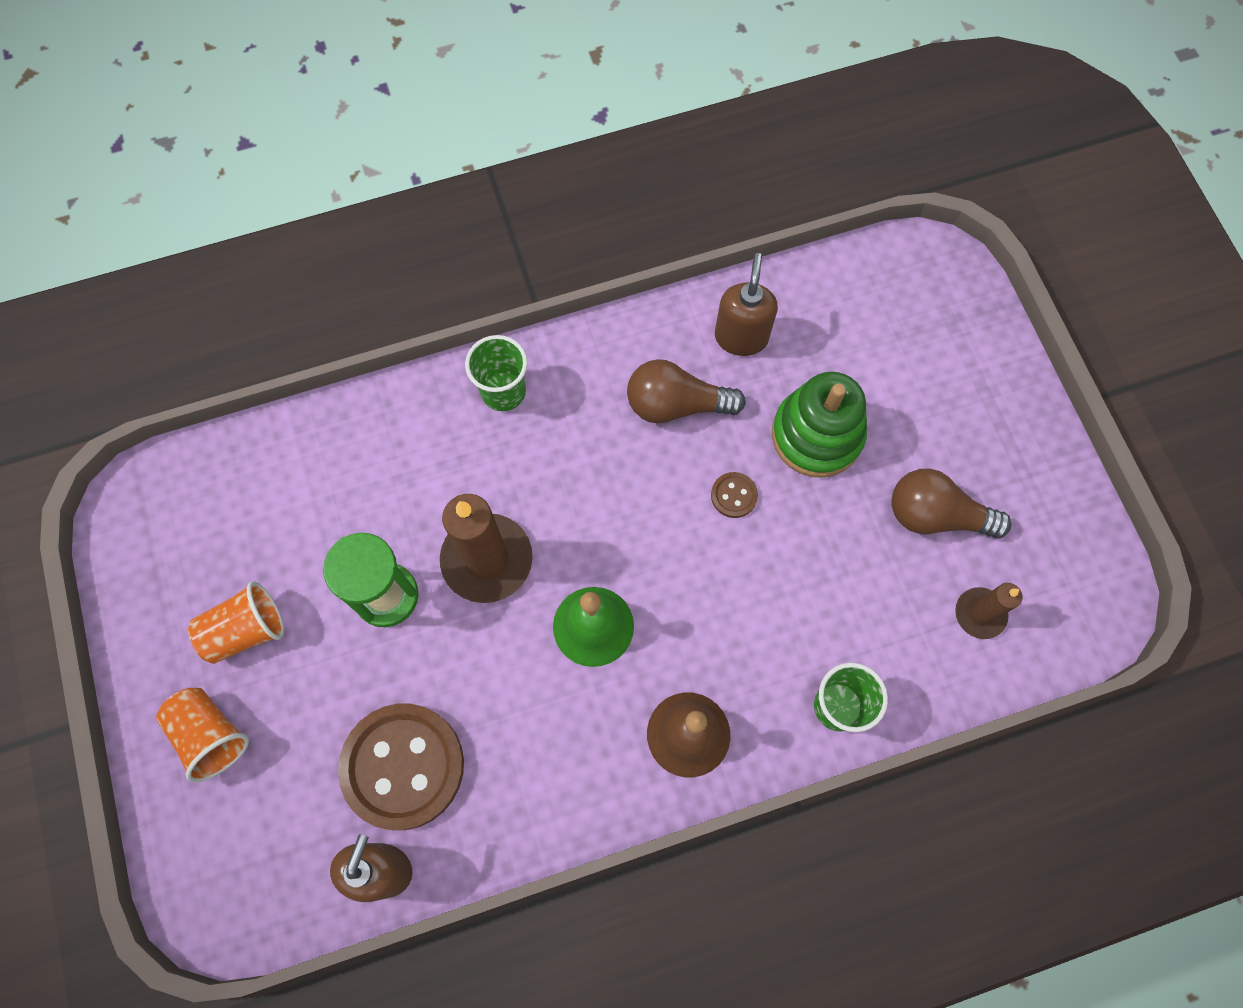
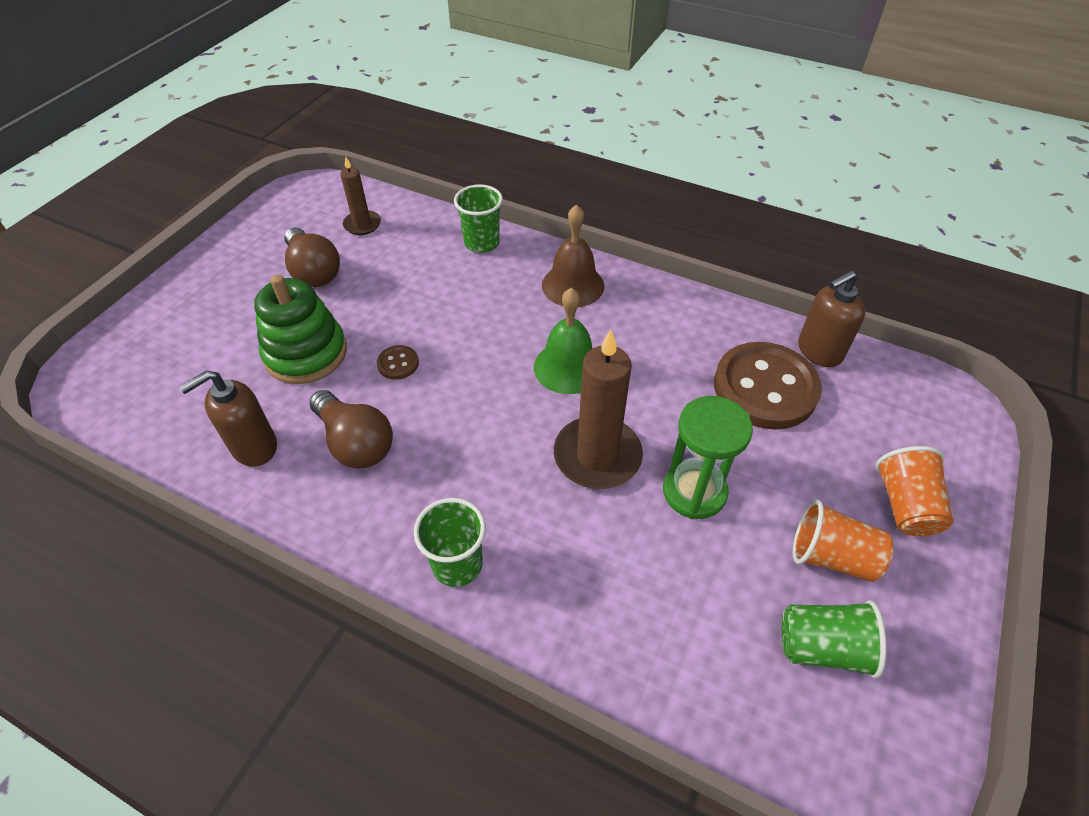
camera: 135 degrees left, 20 degrees down
(214, 550) = (823, 647): none -> green cup

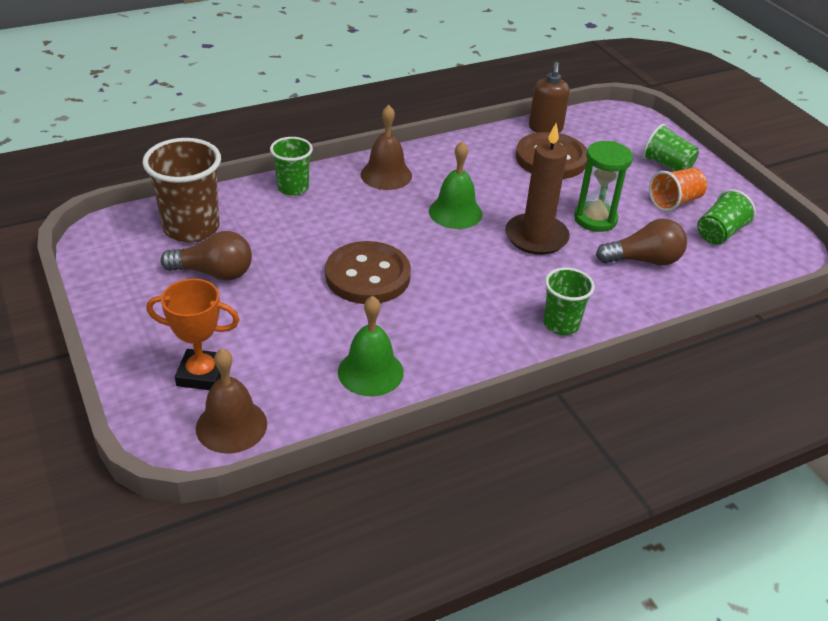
camera: 55 degrees left, 10 degrees down
(119, 398) = (231, 425): none -> brown bell
(174, 342) = (201, 374): none -> orange trophy
(254, 447) = (370, 372): brown soap dispenser -> green bell
(306, 353) = (304, 312): green stacking toy -> none
(355, 442) = (419, 324): brown light bulb -> brown light bulb (643, 260)
(362, 224) = (191, 228): brown candle -> brown cup
(398, 363) = (368, 276): brown button -> brown button, size x2.42
(905, 505) = (667, 165): orange cup -> green cup

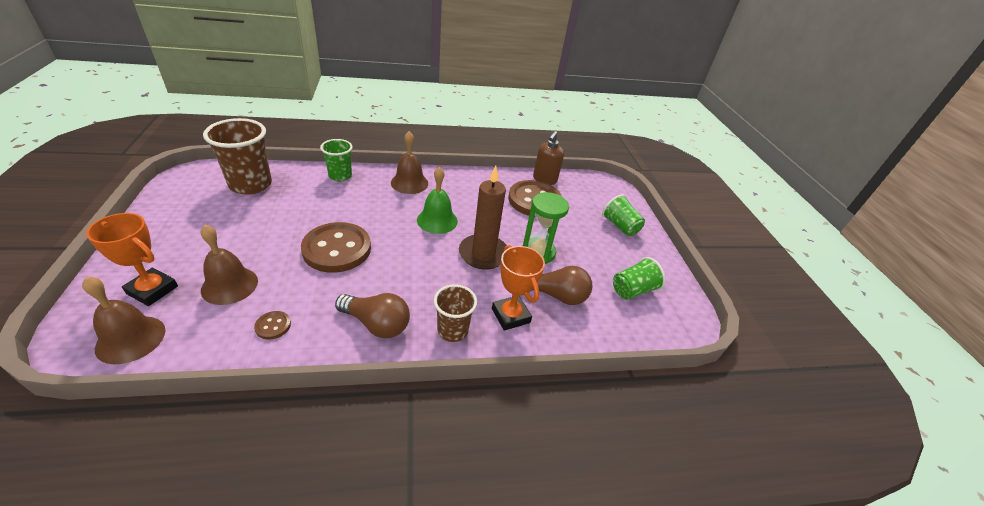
camera: 15 degrees right, 0 degrees up
(214, 273) = (235, 218): brown light bulb -> brown light bulb (376, 324)
(283, 346) = (229, 285): none -> brown bell
(370, 372) = (273, 326): green bell -> brown button
(561, 324) = (452, 330): green cup -> brown cup
(610, 294) = (510, 315): none -> orange trophy
(674, 202) = (609, 255): orange cup -> none

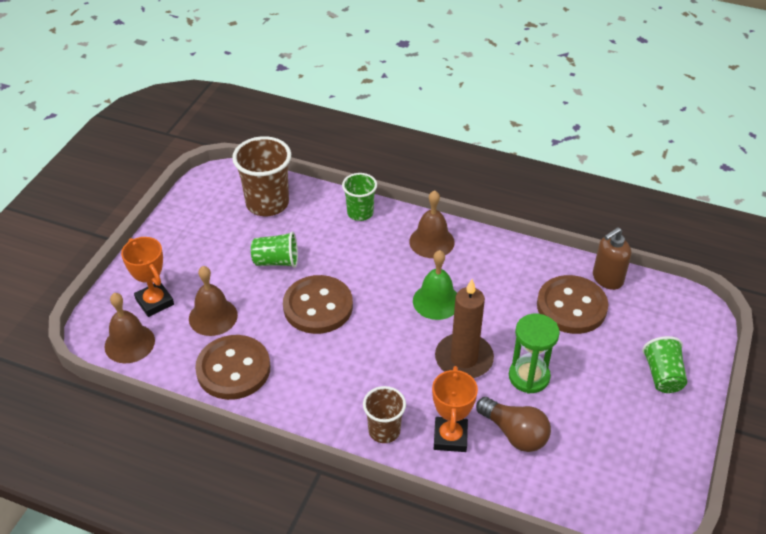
camera: 35 degrees right, 5 degrees up
(273, 326) = (233, 369): brown button -> brown button, size x2.42
(376, 324) = (318, 398): brown light bulb -> none
(632, 290) = (612, 460): green cup -> green cup (276, 261)

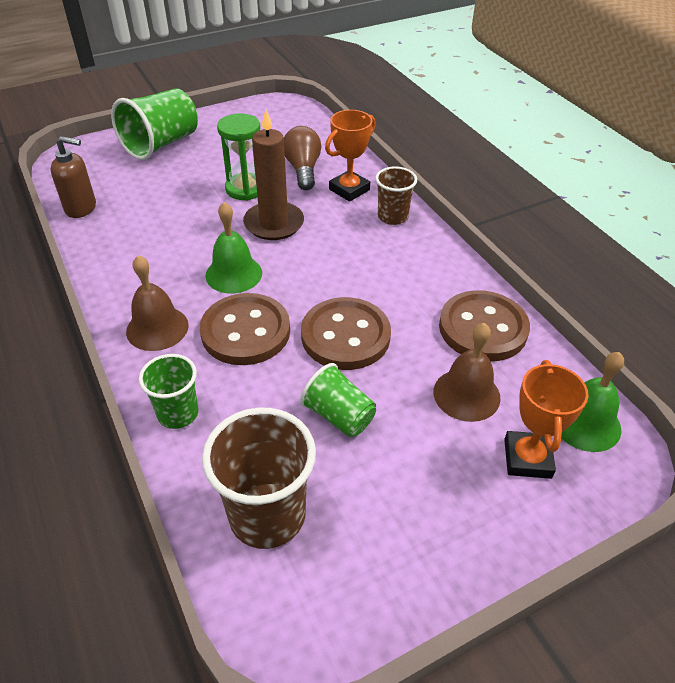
camera: 140 degrees left, 0 degrees up
(129, 343) = (585, 423): brown bell -> green bell
(571, 306) = (141, 208): brown button -> brown button (245, 331)
(662, 375) = (161, 144): green cup -> green cup, size x1.65

